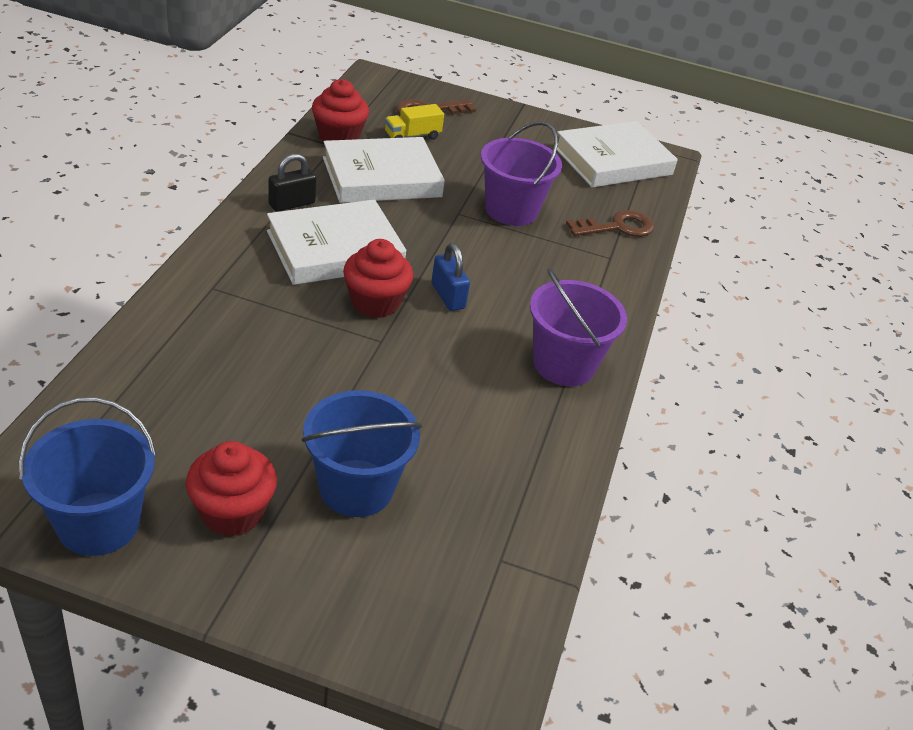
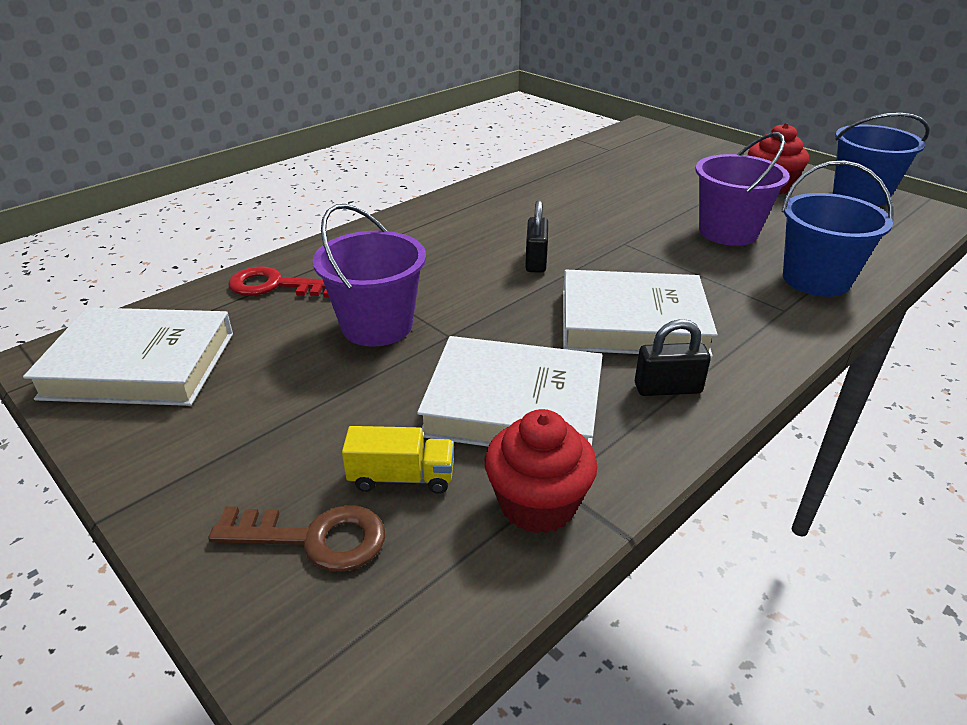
camera: 145 degrees left, 5 degrees down
(356, 488) = (683, 181): blue bucket -> blue bucket (816, 280)
(375, 302) = (613, 268): red cupcake -> none
(448, 296) = (536, 261): blue padlock -> black padlock
(564, 364) = (478, 205): purple bucket -> purple bucket (728, 232)
(617, 227) = (275, 286): brown key -> red key

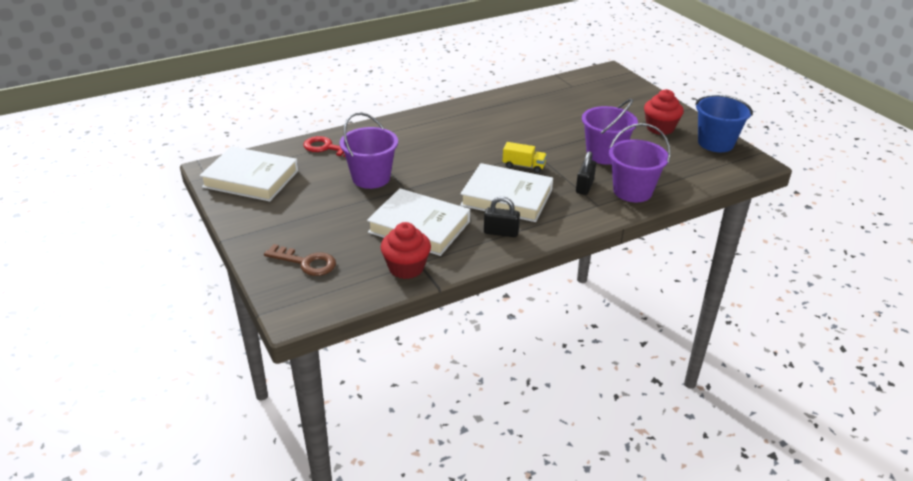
camera: 15 degrees right, 0 degrees up
(402, 477) = (352, 247): yellow truck -> yellow truck (523, 166)
(536, 261) = (475, 155): black padlock -> black padlock (584, 186)
(816, 280) = (632, 191): blue bucket -> purple bucket

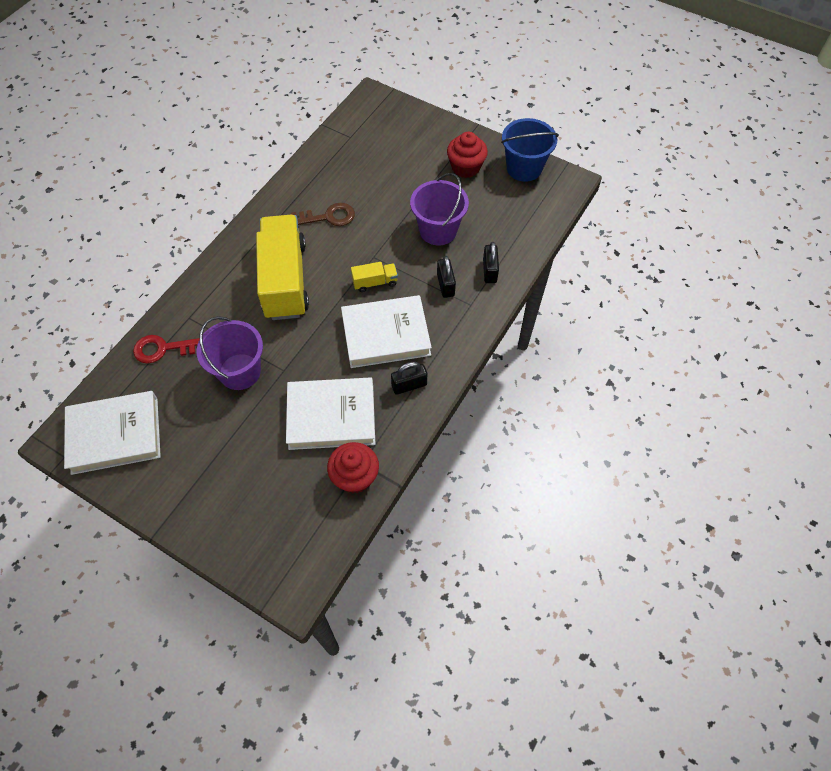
camera: 30 degrees left, 25 degrees up
(306, 262) = (258, 521): brown key -> brown key (328, 217)
(451, 143) = (285, 280): none -> yellow truck
(632, 191) = (489, 271): purple bucket -> black padlock

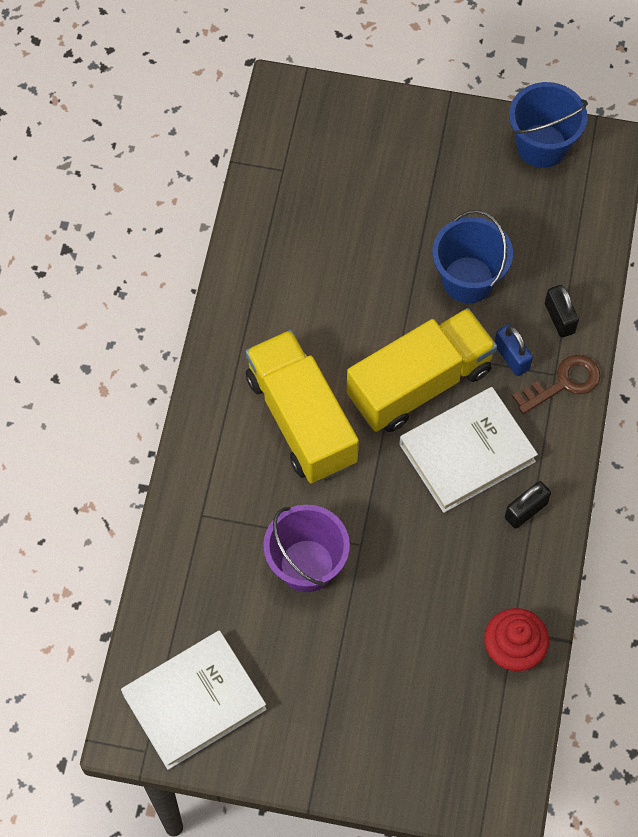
camera: 20 degrees left, 5 degrees up
(163, 349) = (192, 569): red key -> none
(328, 217) = (313, 306): brown key -> brown key (563, 383)
(331, 416) = (449, 584): white book -> none
(375, 282) = (419, 383): yellow truck -> yellow truck, size x2.39
(438, 230) = (468, 280): purple bucket -> blue bucket
(445, 285) = (511, 357): black padlock -> blue padlock
(465, 167) = (463, 169): red cupcake -> none

